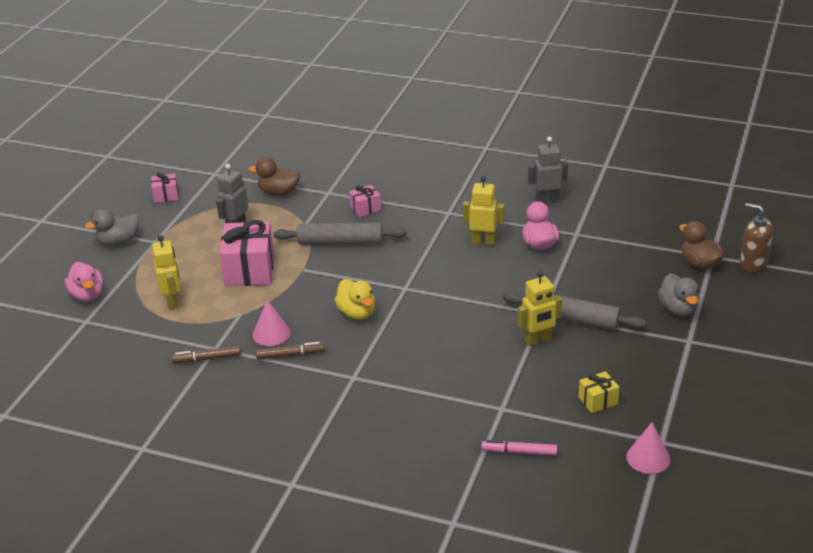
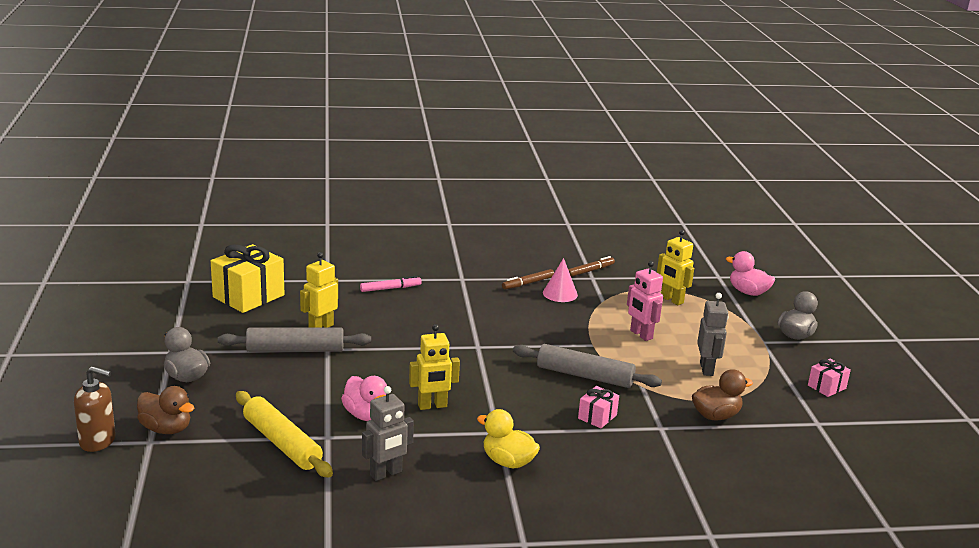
camera: 150 degrees right, 10 degrees down
(249, 270) = (641, 335): pink gift -> pink robot
(340, 242) = (585, 376): grey rolling pin -> grey rolling pin turned 45 degrees clockwise
(357, 313) = (503, 319): yellow duck -> yellow duck (508, 462)
(519, 452) = (300, 259): pink marker -> pink marker (390, 288)
(598, 400) = (248, 296): yellow gift -> yellow gift, size x2.00
(612, 235) = (282, 443): none -> yellow rolling pin
(648, 458) = (197, 271): pink cone -> none

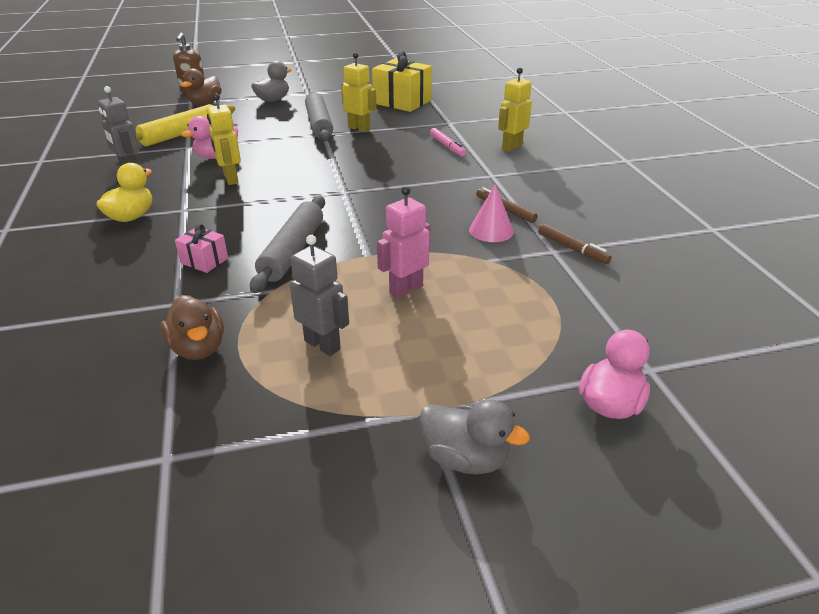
camera: 85 degrees right, 10 degrees up
(671, 300) = (526, 317): yellow robot -> yellow robot (511, 147)
(707, 369) = (322, 345): grey robot -> grey robot turned 135 degrees counterclockwise
(826, 387) = (281, 485): pink gift -> none

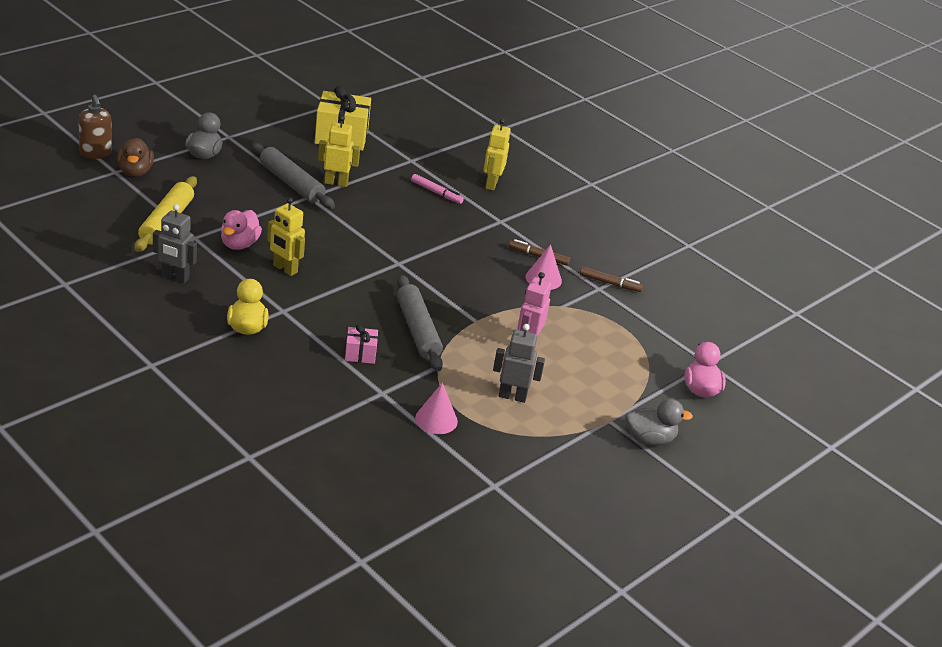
camera: 35 degrees left, 0 degrees up
(198, 348) = (436, 419): brown duck -> pink cone

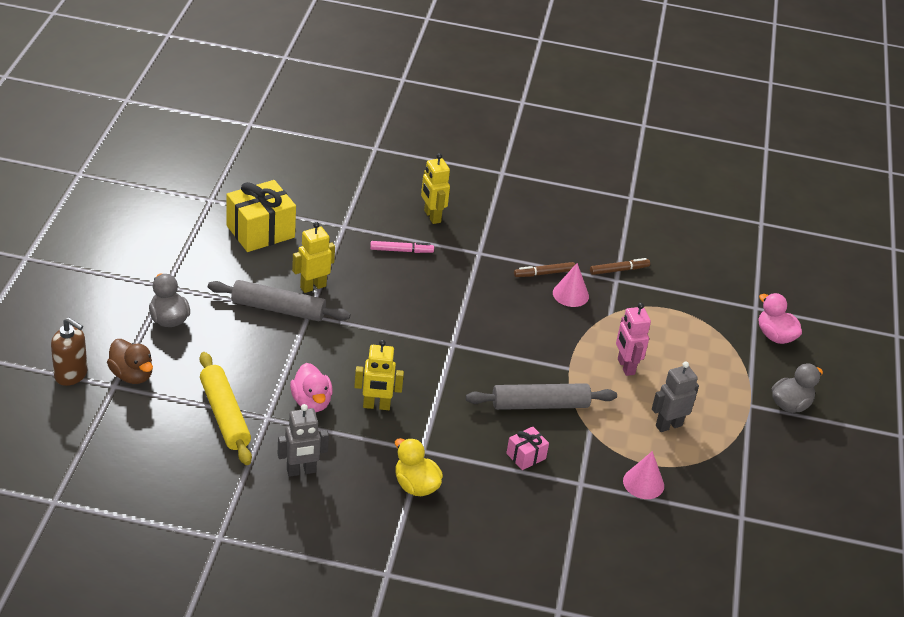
camera: 35 degrees left, 5 degrees up
(418, 330) = (540, 404): grey rolling pin -> grey rolling pin turned 45 degrees counterclockwise

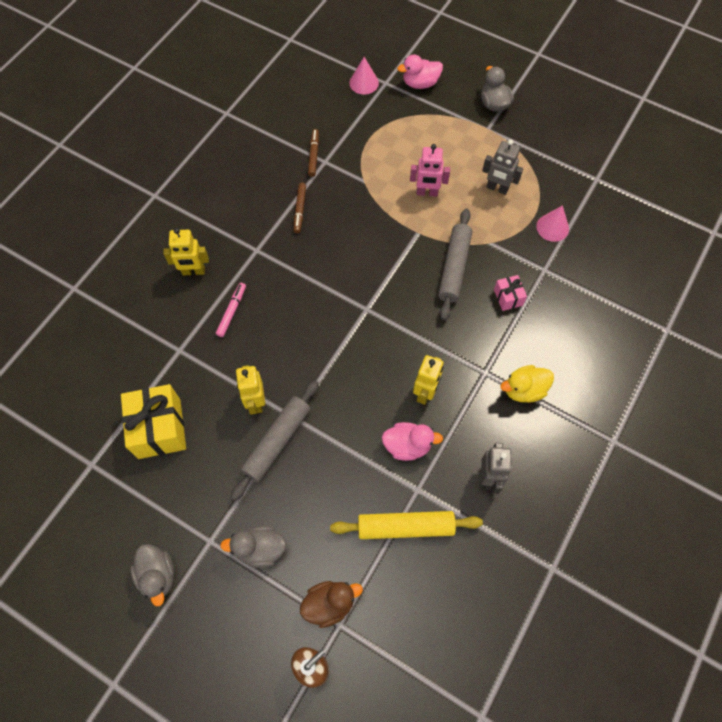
camera: 65 degrees left, 25 degrees up
(125, 261) = (158, 575): none -> grey duck
(570, 294) = (332, 200): pink cone -> pink cone (364, 83)
(668, 425) = (497, 188): grey robot -> grey robot turned 60 degrees counterclockwise

